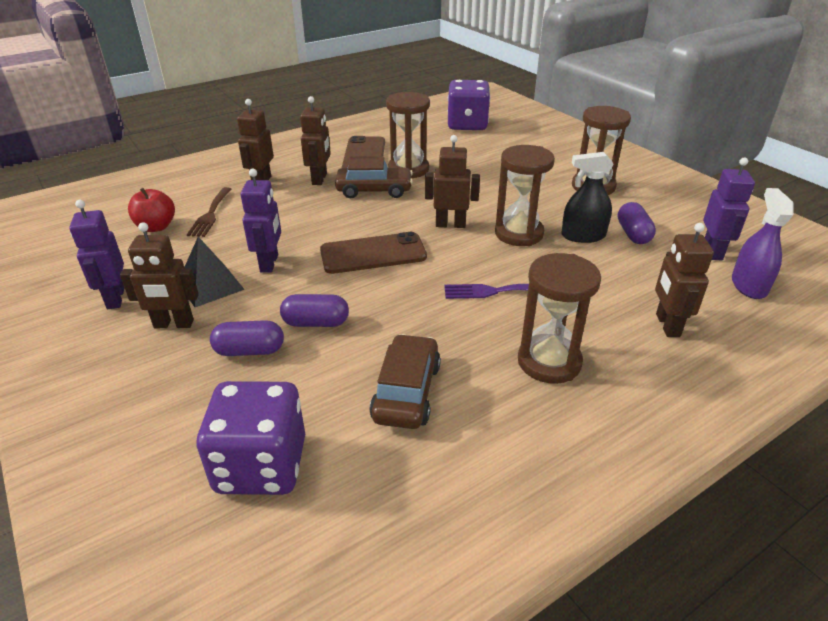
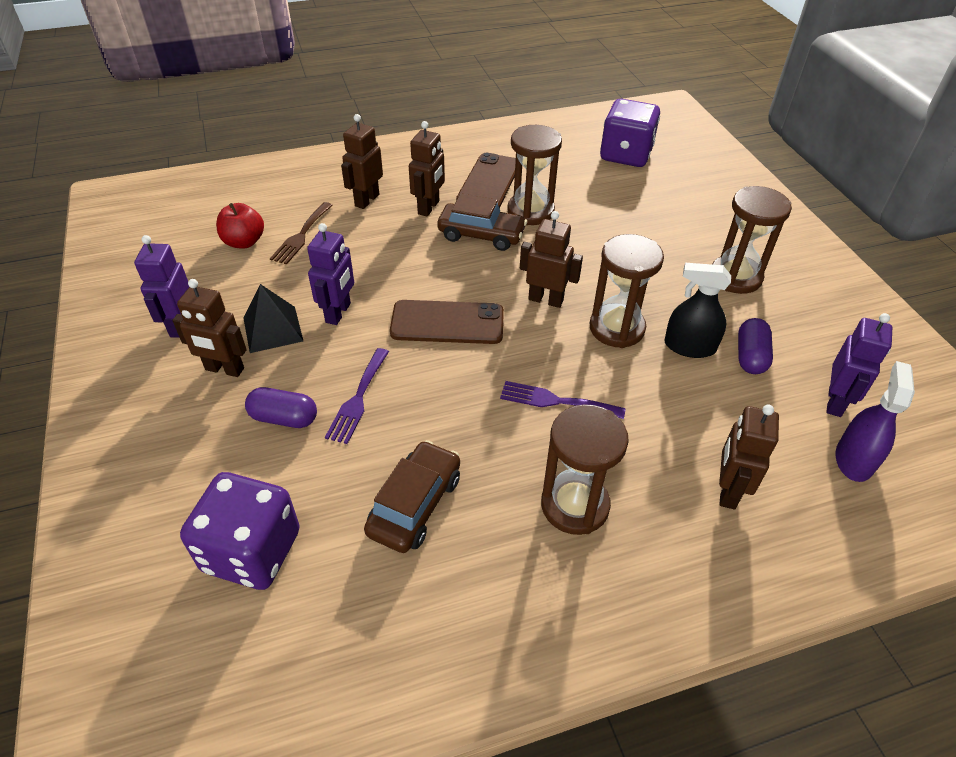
camera: 15 degrees right, 10 degrees up
(316, 323) = (358, 399): purple capsule -> purple fork

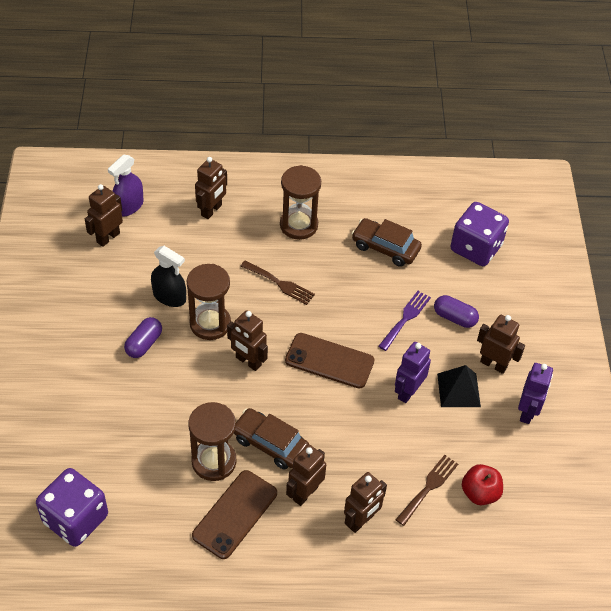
camera: 165 degrees left, 5 degrees up
(415, 504) = (385, 248): brown car -> brown car turned 75 degrees clockwise
(555, 401) = (280, 284): purple fork -> brown fork
(735, 277) = (91, 342): brown hourglass -> none
(750, 356) = (134, 279): purple capsule -> purple capsule (144, 344)
(835, 402) = (108, 237): purple robot -> brown robot

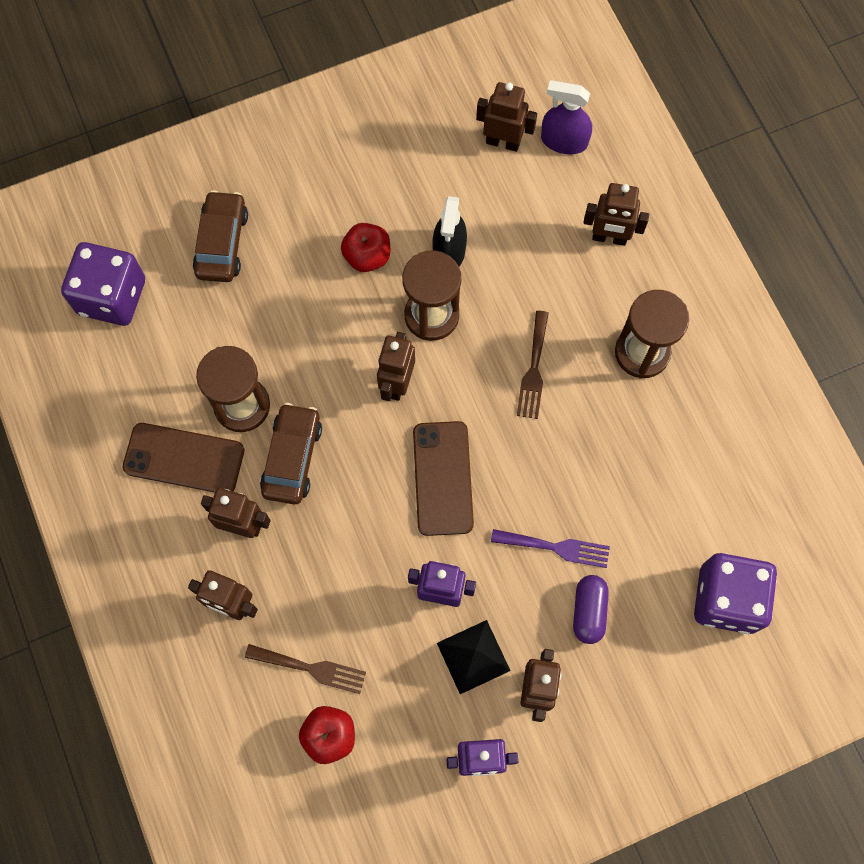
camera: 70 degrees right, 20 degrees up
(144, 344) = (367, 256): purple capsule -> red apple
(385, 248) = (662, 477): brown car -> brown car (222, 243)

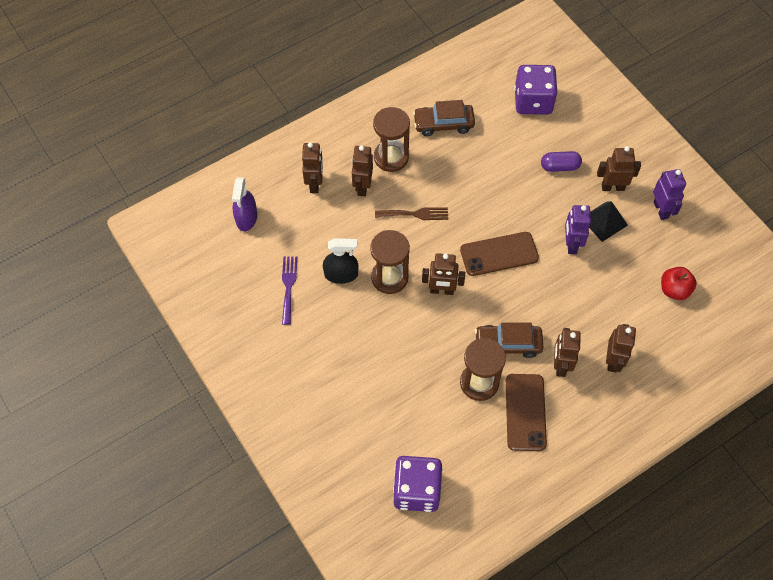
camera: 100 degrees left, 10 degrees down
(222, 243) = (360, 422): brown car -> brown car (443, 124)
(311, 668) = (638, 307): brown fork -> none
(367, 256) = (353, 324): red apple -> none
(503, 142) = (252, 254): brown robot -> brown robot (362, 186)
(556, 547) = (526, 187): purple fork -> purple fork (288, 286)

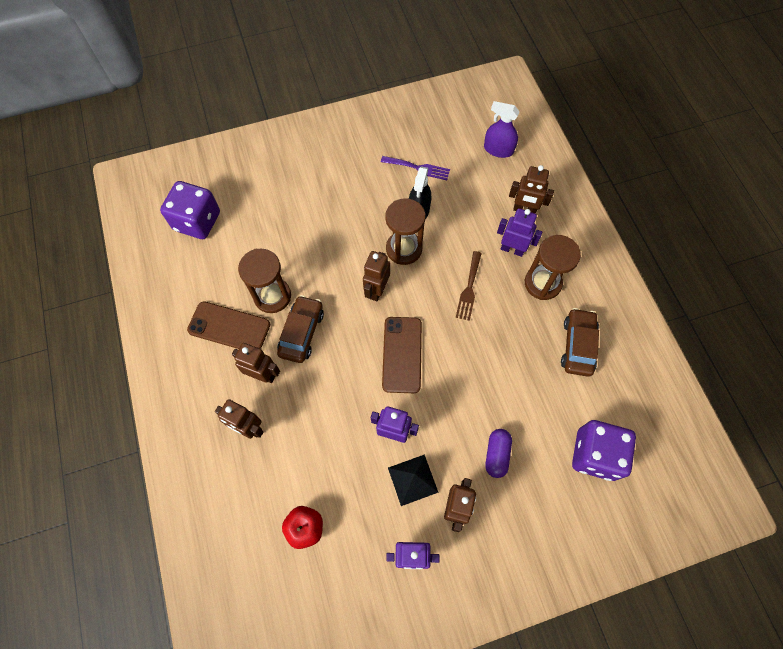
camera: 105 degrees right, 5 degrees up
(362, 186) = (512, 249): brown robot -> purple robot

